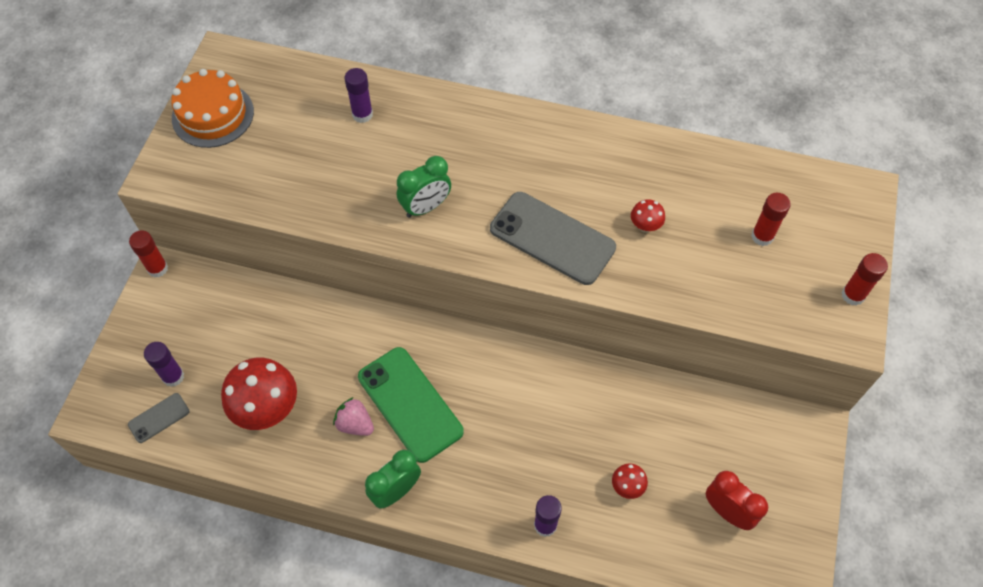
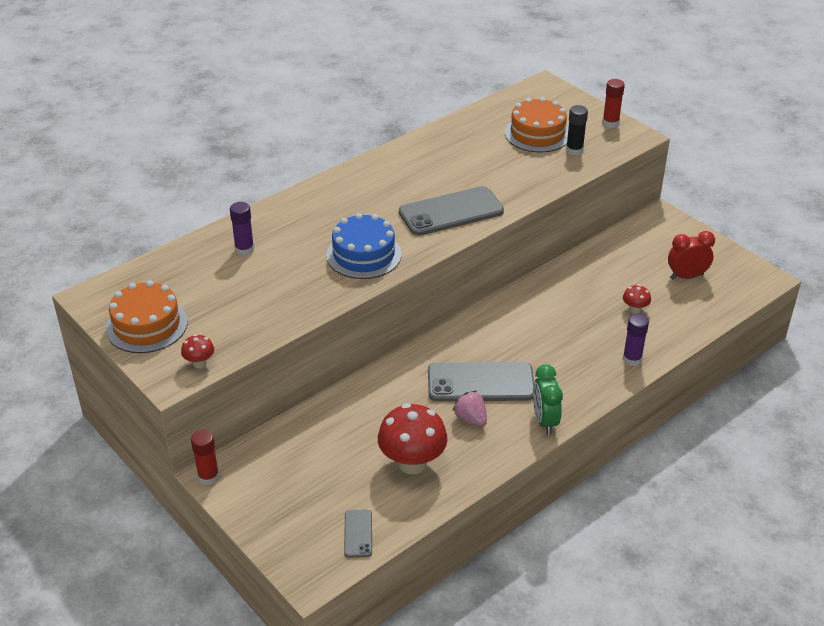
camera: 55 degrees left, 20 degrees down
(173, 376) = (327, 509): purple glue stick -> none
(355, 424) = (470, 419): pink strawberry -> pink strawberry turned 75 degrees clockwise
(410, 404) = (480, 382): green phone -> grey phone
(426, 207) = (363, 254): green clock -> blue cake
(645, 226) = (482, 172): red mushroom -> red mushroom (199, 363)
(762, 236) = (537, 133): red glue stick -> orange cake
(763, 288) = (574, 150): none -> black glue stick

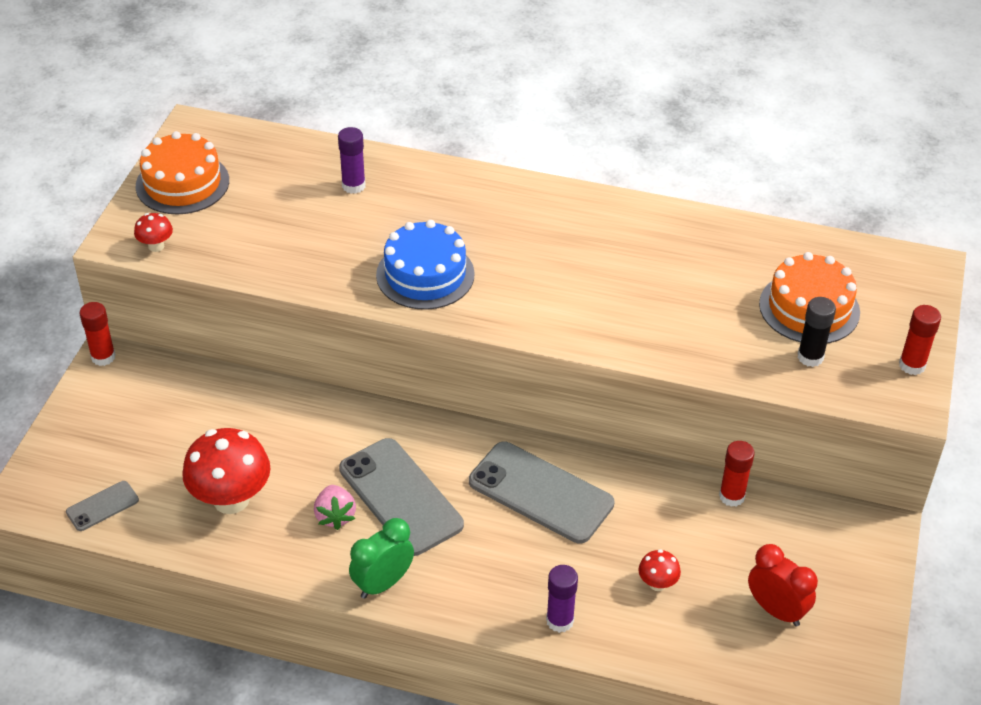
camera: 55 degrees right, 5 degrees up
(451, 212) = (569, 306): grey phone -> grey phone (541, 492)
(470, 419) = (335, 516): pink strawberry -> pink strawberry turned 150 degrees clockwise
(595, 253) = (732, 496): none -> red glue stick

